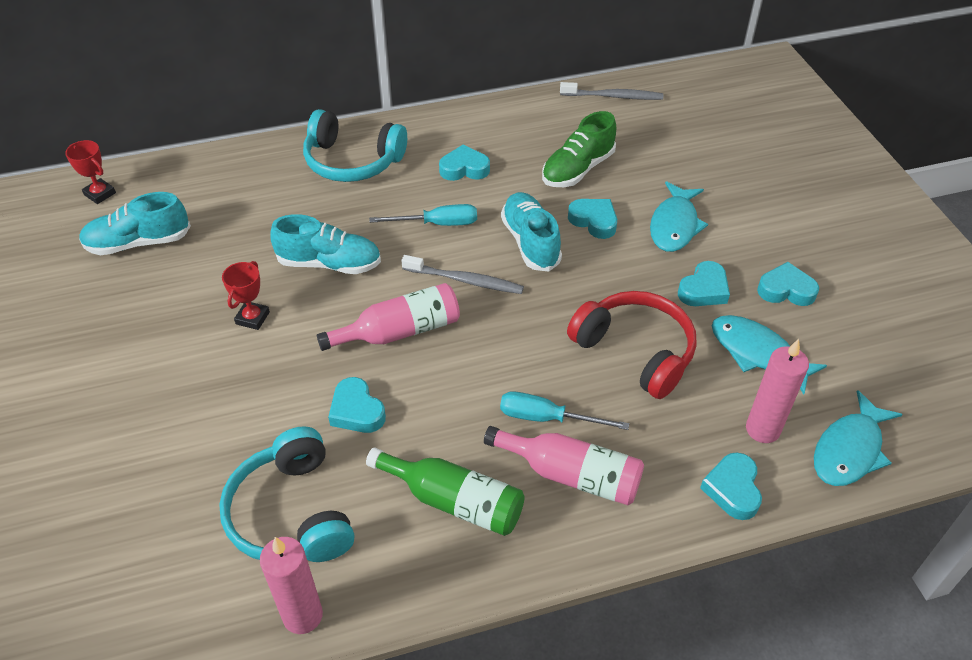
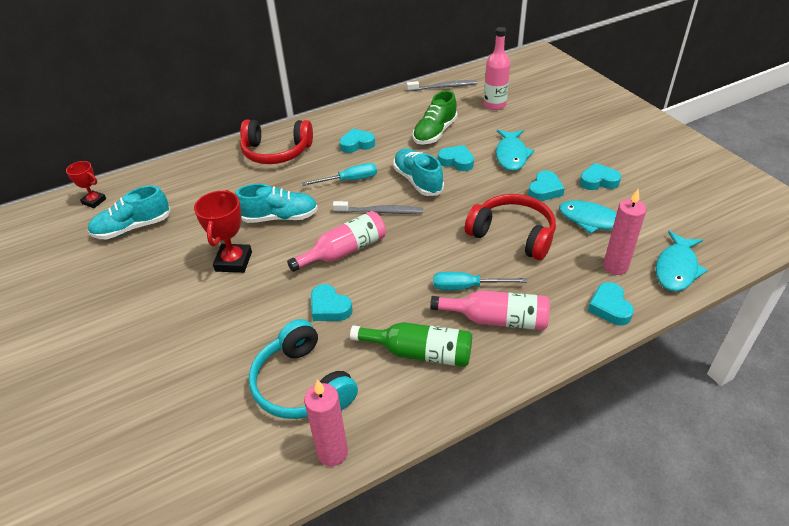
camera: 10 degrees left, 5 degrees down
(252, 318) = (233, 261): red trophy -> red trophy, size x1.59
(352, 161) = (276, 152): turquoise headphones -> red headphones
(677, 138) = (494, 105): none -> pink bottle

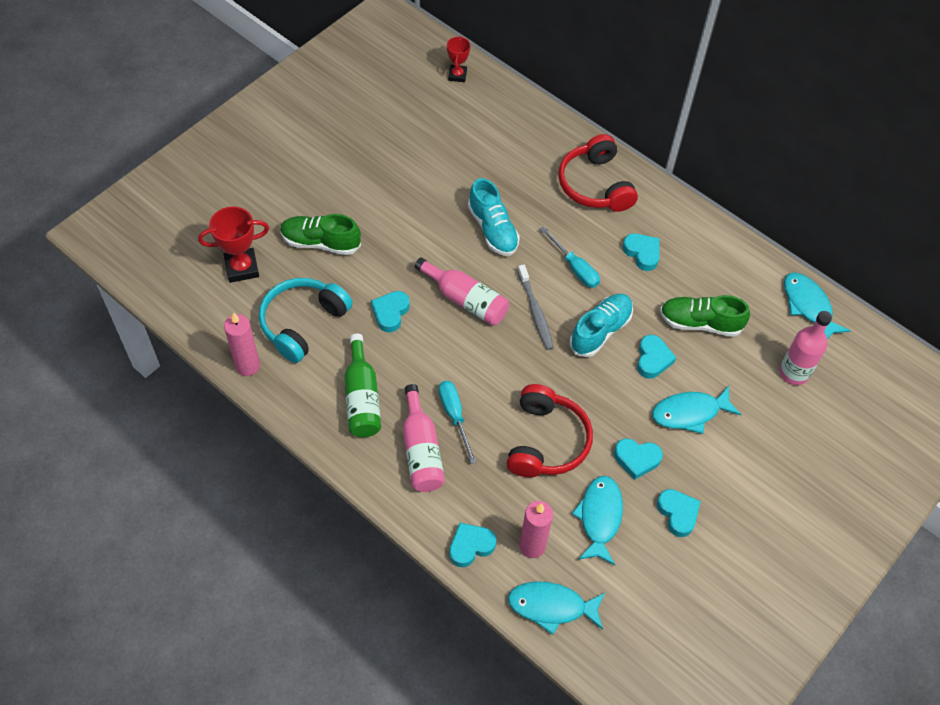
camera: 65 degrees right, 15 degrees up
(133, 228) = (434, 123): turquoise shoe -> none
(208, 345) = (321, 242): none -> green shoe
(233, 261) = (420, 218): red trophy -> red trophy (242, 268)
(443, 87) = (808, 306): grey toothbrush -> turquoise fish

